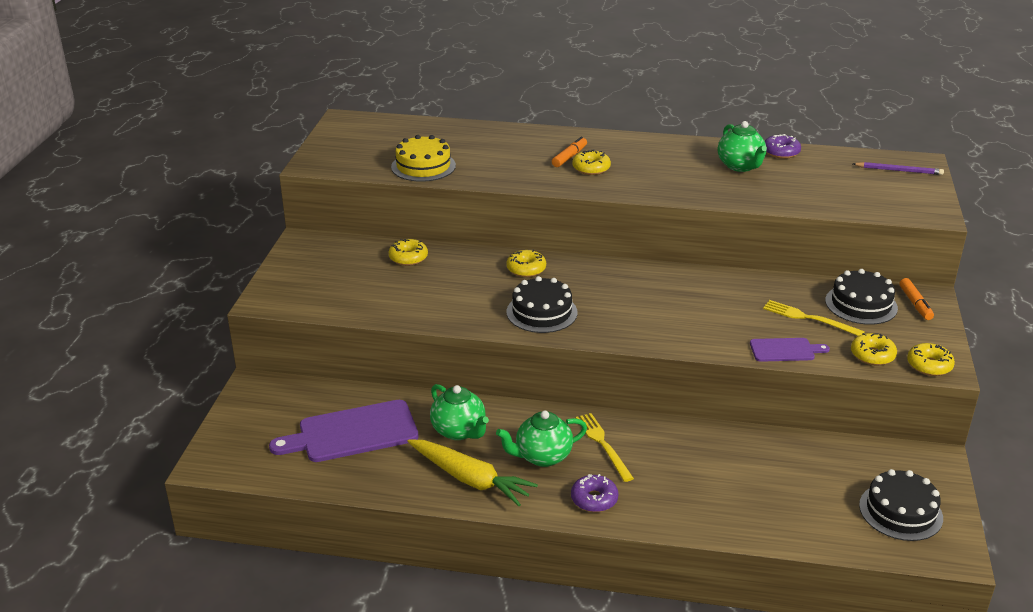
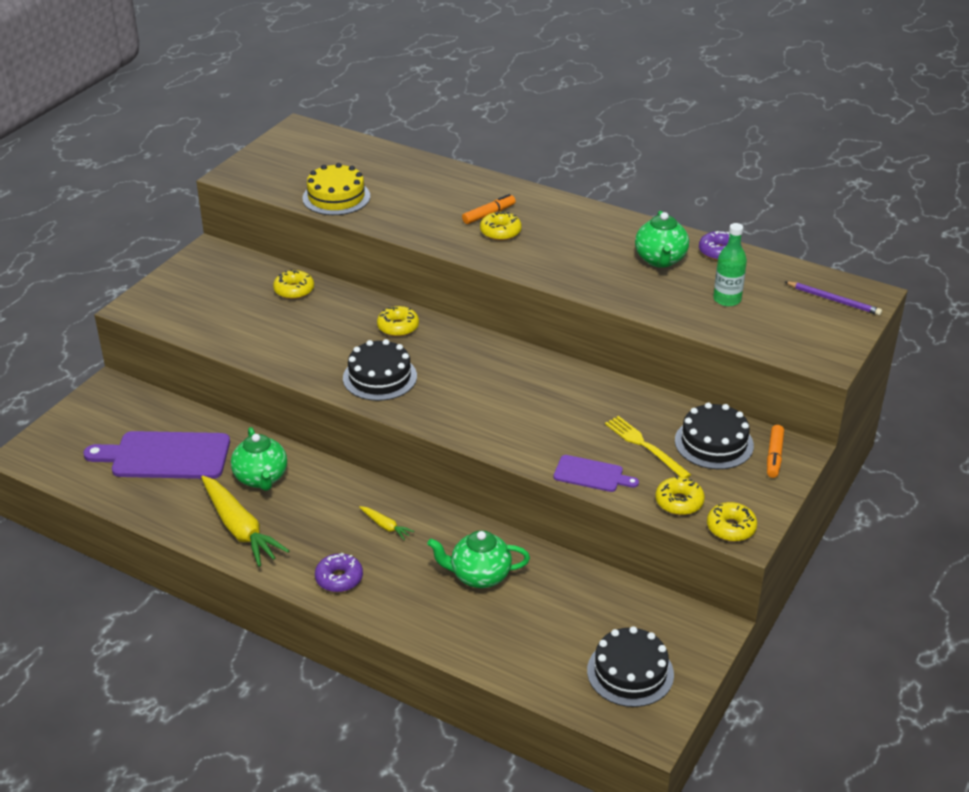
camera: 20 degrees right, 5 degrees up
(542, 456) = (320, 523): green teapot -> green teapot (479, 576)
(603, 444) = (385, 526): yellow fork -> yellow carrot
(818, 185) = (727, 299): none -> green bottle

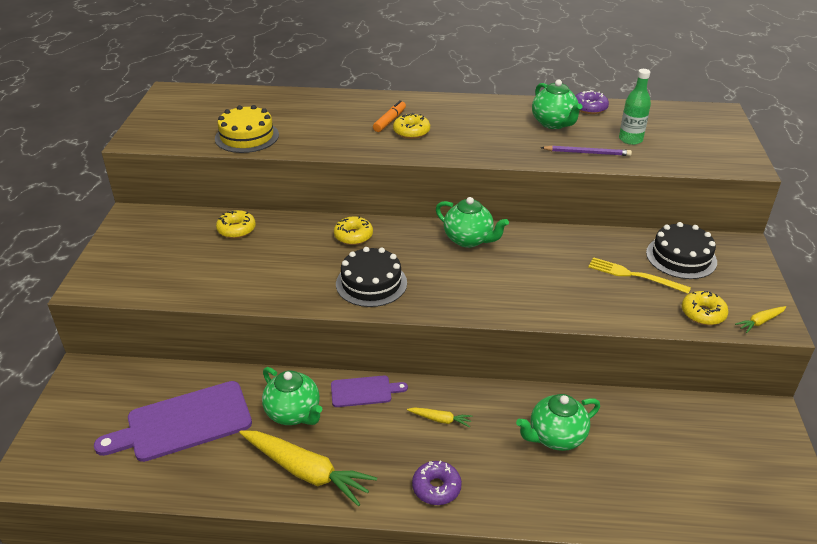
camera: 25 degrees left, 0 degrees up
(508, 362) = (469, 240): none -> green teapot
(591, 474) = (617, 313): purple cutting board -> purple cutting board (364, 391)
(630, 672) = (747, 480): black cake -> none
(731, 528) = (760, 322): yellow donut -> yellow carrot
(774, 456) = (732, 254): orange marker -> none
(834, 300) = (702, 121): purple pencil -> purple pencil (587, 153)

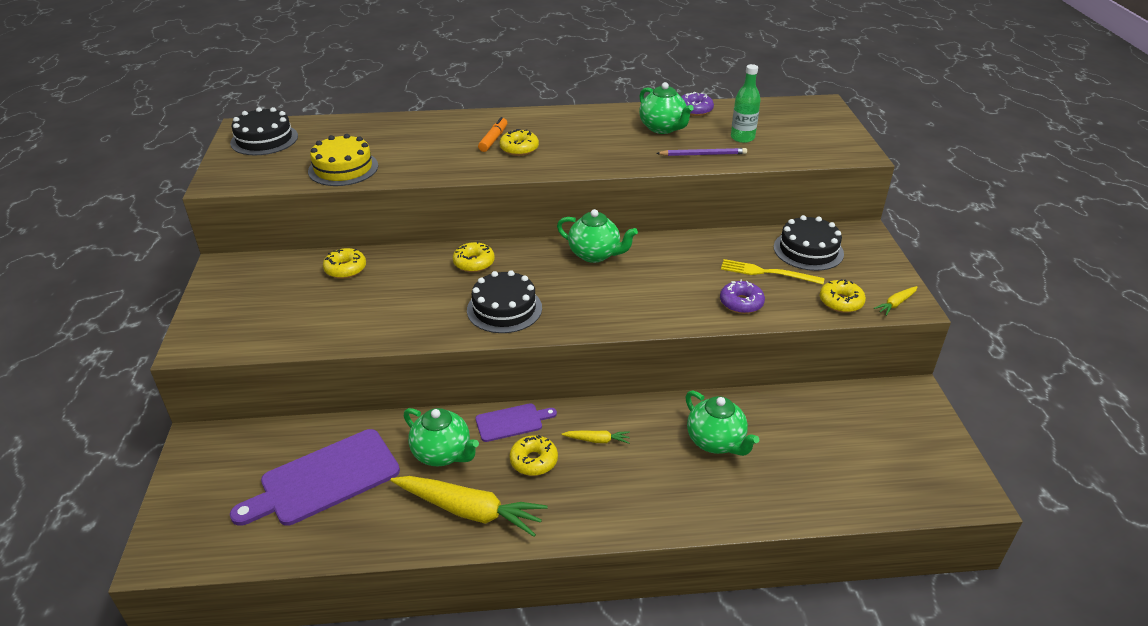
camera: 10 degrees left, 0 degrees up
(185, 103) = (264, 139): none -> black cake
(376, 431) = (533, 461): none -> yellow donut
(436, 488) = (608, 508): purple donut -> purple donut (741, 303)
(555, 437) = (716, 442): green teapot -> green teapot turned 90 degrees counterclockwise

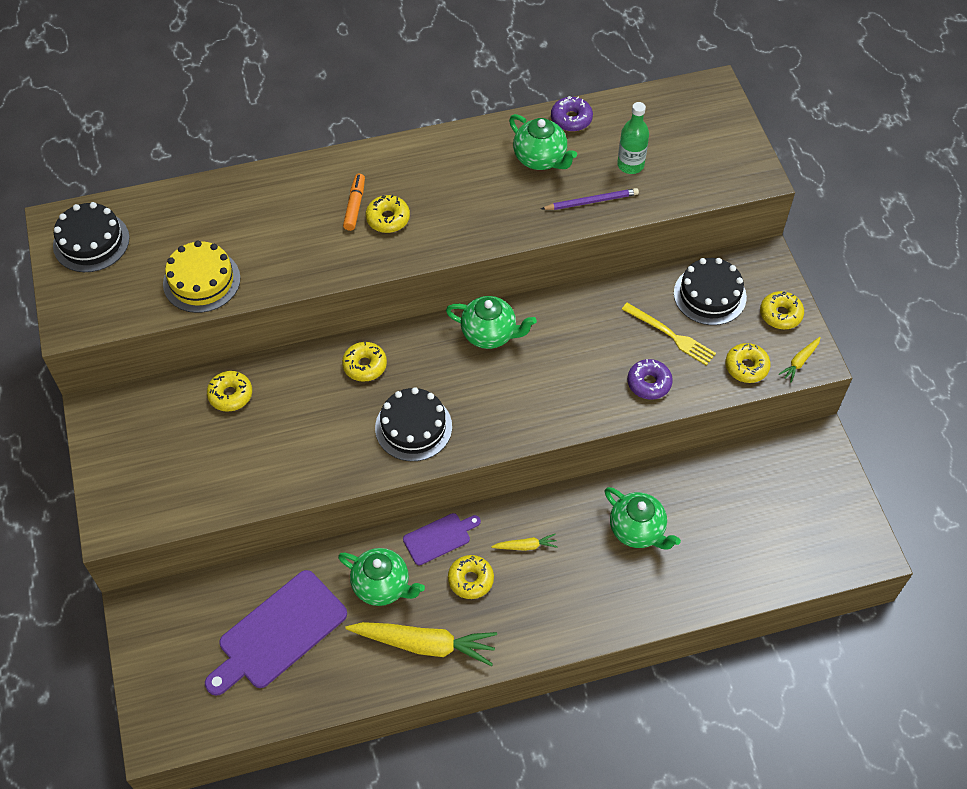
camera: 10 degrees left, 20 degrees up
(767, 273) = (671, 335): yellow fork -> yellow fork turned 150 degrees counterclockwise
(877, 270) = (780, 314): none -> yellow donut

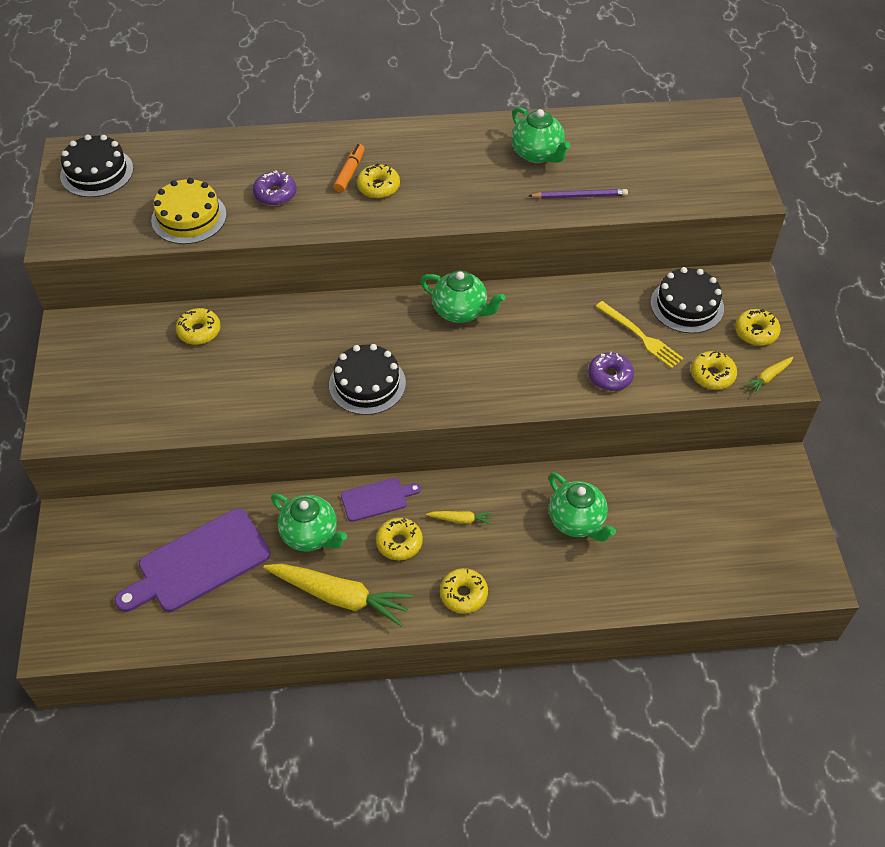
camera: 10 degrees right, 5 degrees down
(365, 365) = (333, 323): yellow donut -> yellow donut (463, 594)
(571, 119) = (575, 124): purple donut -> purple donut (275, 194)
(630, 165) = (625, 170): green bottle -> none

